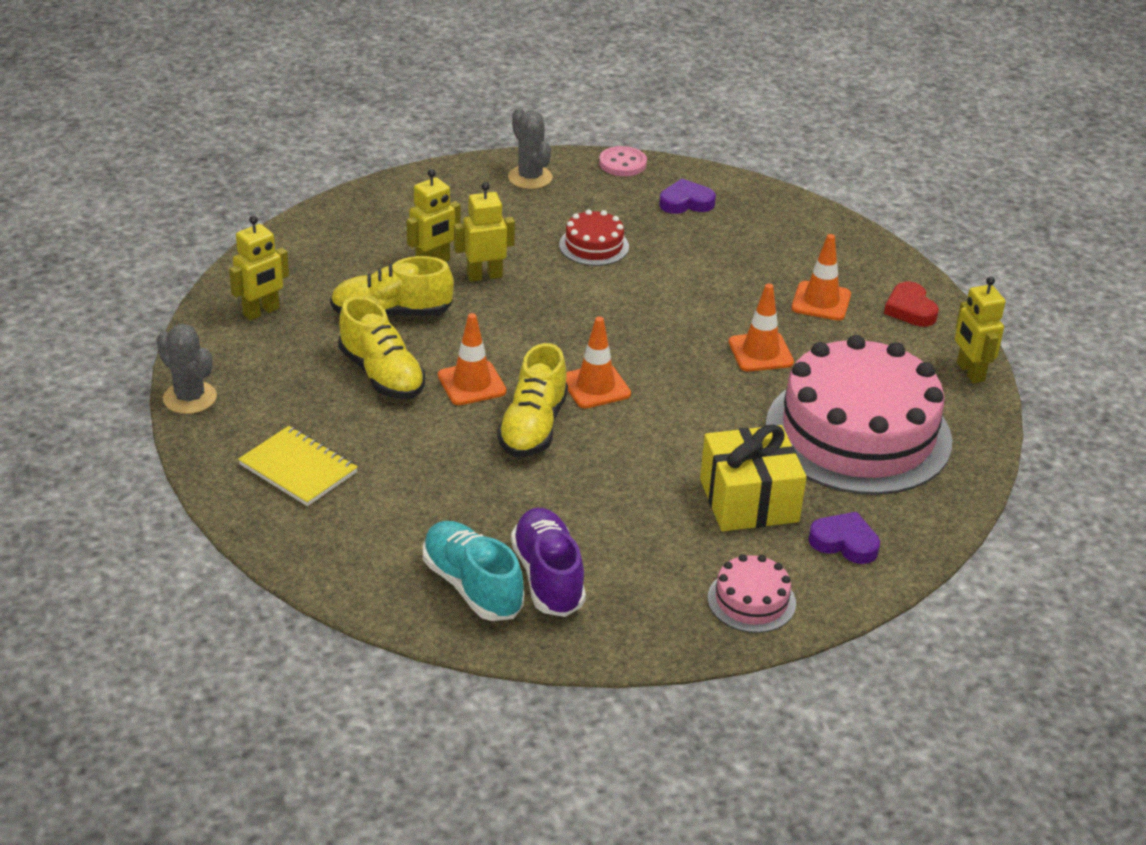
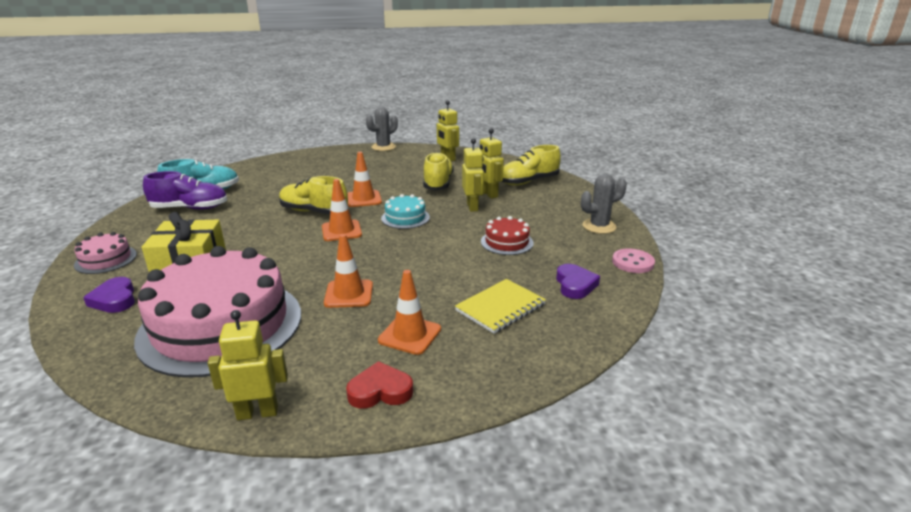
camera: 100 degrees right, 10 degrees down
(298, 468) = (318, 164): yellow notebook -> yellow notebook (500, 308)
(382, 375) = (382, 180): yellow shoe -> yellow shoe (528, 182)
(537, 333) = (405, 218): none -> turquoise cake
(844, 542) = (114, 299): purple heart -> purple heart turned 120 degrees clockwise

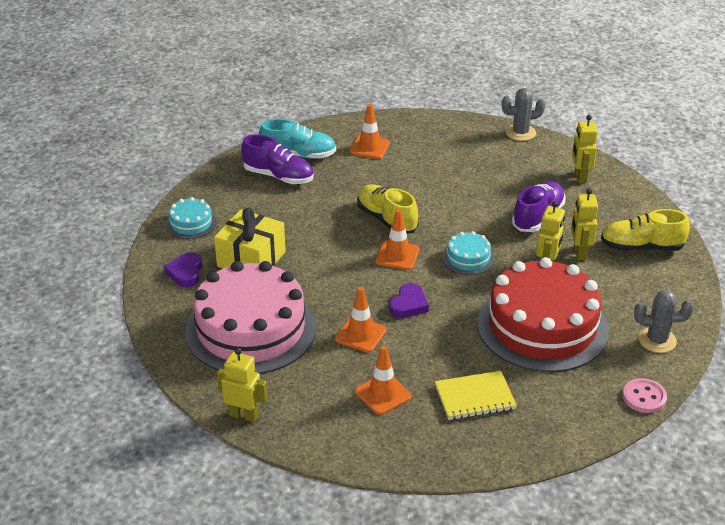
camera: 30 degrees right, 10 degrees up
(106, 259) = (191, 223): pink cake -> turquoise cake
(363, 199) = (444, 216): orange traffic cone -> orange traffic cone (369, 147)
(380, 391) = (331, 433): red heart -> none
(438, 183) = (538, 217): yellow shoe -> purple shoe
(507, 242) = (542, 326): red cake -> red cake, size x2.34
(575, 285) = (562, 400): purple heart -> purple heart (408, 305)

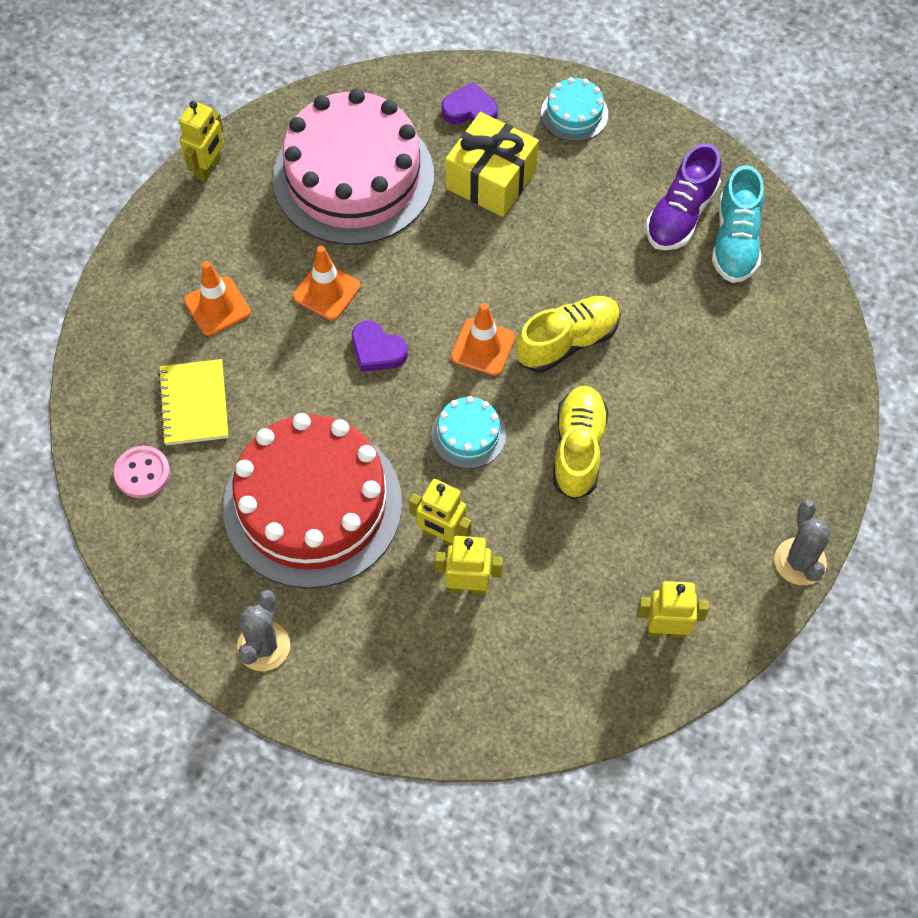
camera: 95 degrees right, 25 degrees up
(369, 147) = (756, 335): orange traffic cone -> none
(538, 217) = (561, 545): purple shoe -> none
(641, 247) = (473, 679): yellow shoe -> yellow shoe (578, 449)
(644, 397) = (159, 601): pink button -> pink button (142, 473)

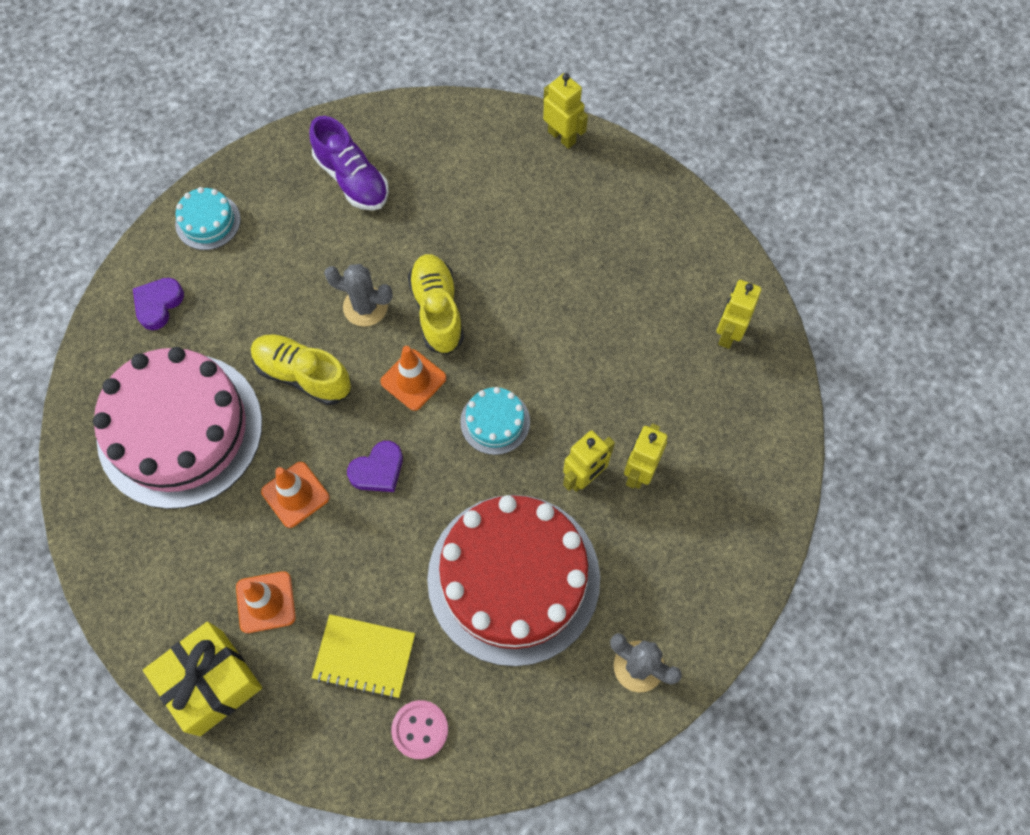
camera: 70 degrees left, 5 degrees up
(208, 168) = (100, 563): yellow robot -> yellow robot (562, 137)
(491, 179) = (242, 313): yellow gift -> yellow gift (211, 682)
(578, 449) = (543, 339): yellow shoe -> yellow shoe (303, 375)
(735, 241) = (397, 149): turquoise shoe -> none
(800, 561) = (701, 217): grey cactus -> grey cactus (365, 307)

